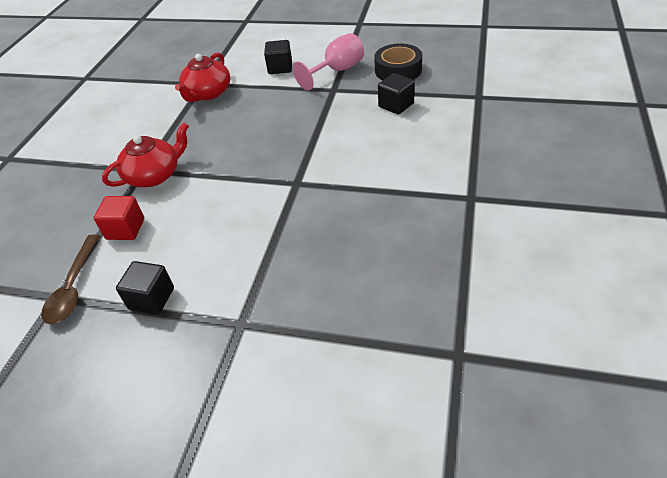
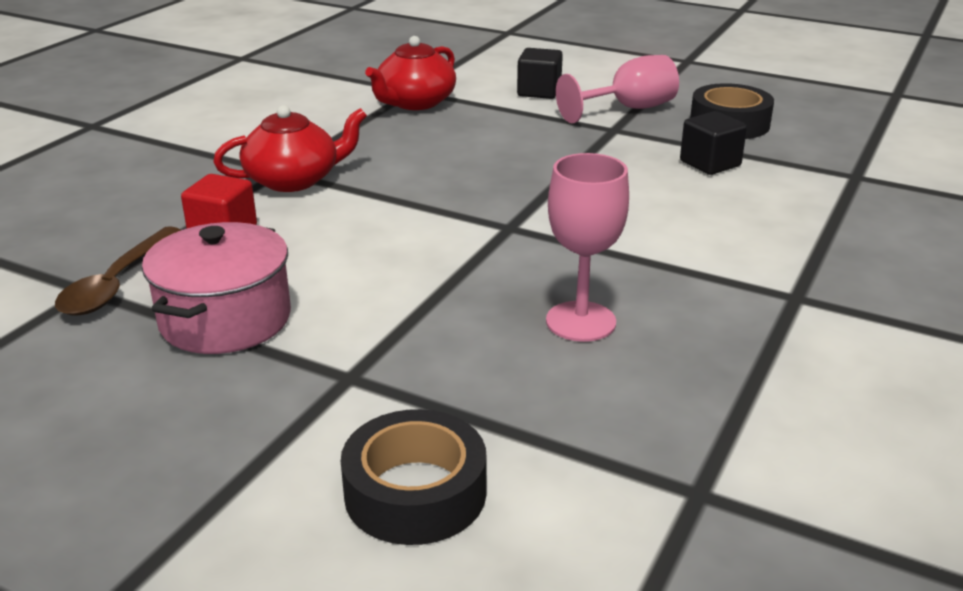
camera: 10 degrees right, 15 degrees down
(151, 298) = (225, 319): black cube -> pink pot
(306, 399) = (415, 493): none -> black tape
(359, 247) = (580, 321): none -> pink goblet

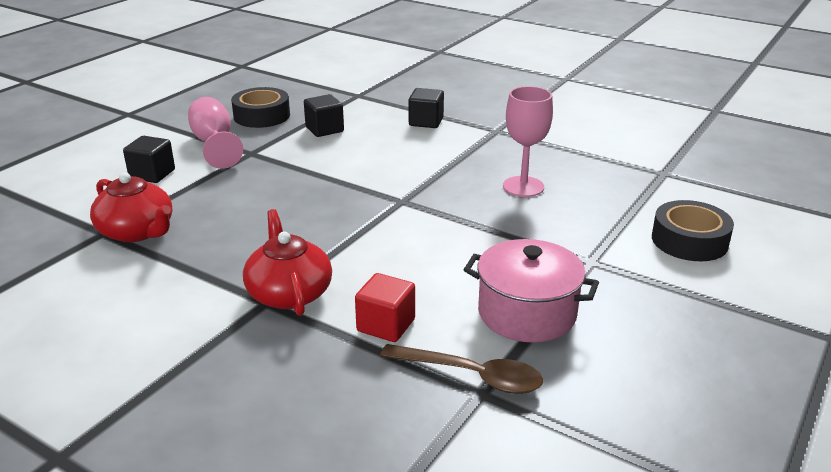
camera: 85 degrees left, 0 degrees up
(789, 233) = (426, 122): none -> black cube

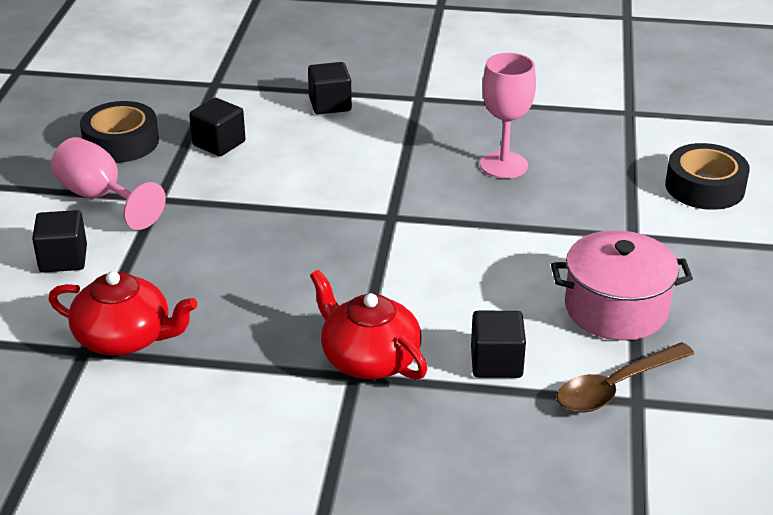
camera: 25 degrees left, 5 degrees up
(386, 325) = (496, 363): red cube -> black cube
(472, 375) = (616, 387): brown spoon -> brown spoon turned 150 degrees clockwise

